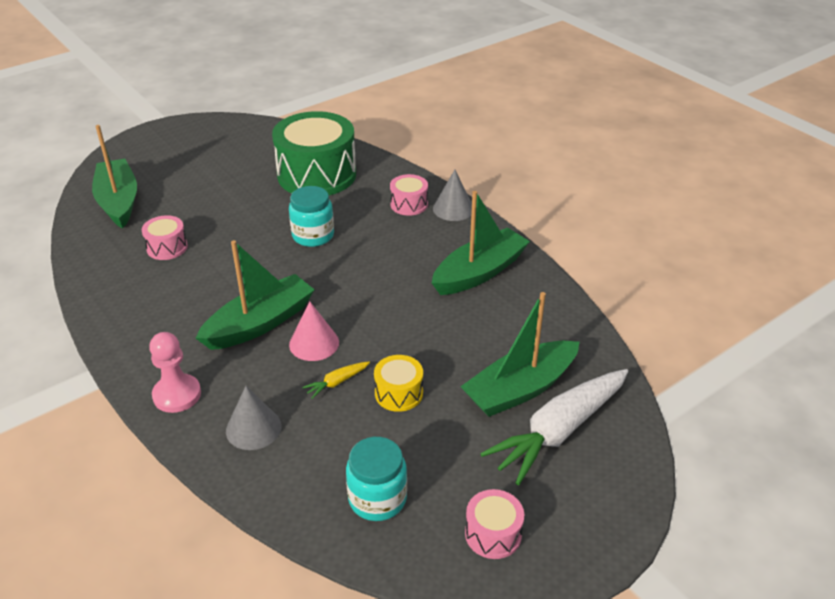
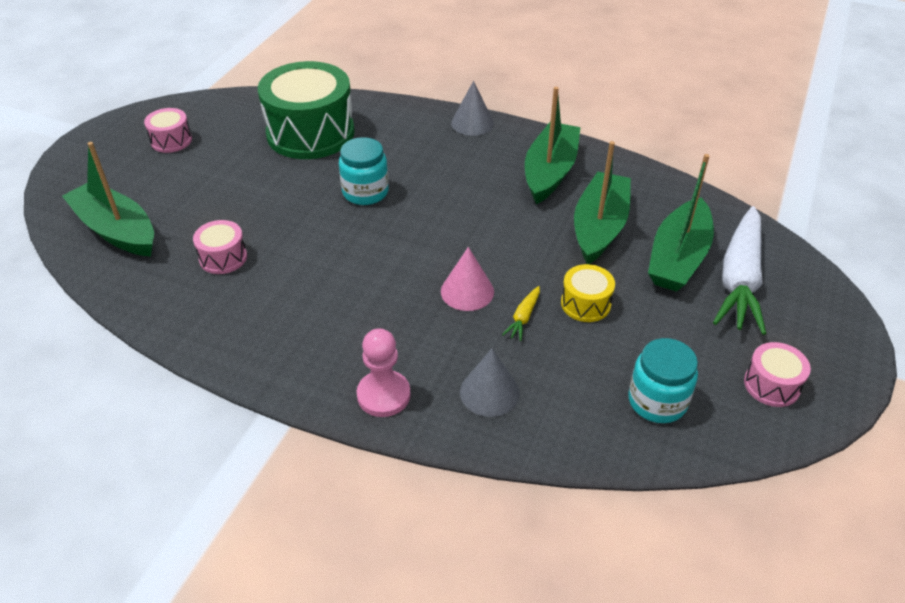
camera: 30 degrees left, 5 degrees up
(260, 323) = (397, 294): green boat -> green boat (599, 227)
(409, 204) = (428, 132): pink drum -> pink drum (171, 140)

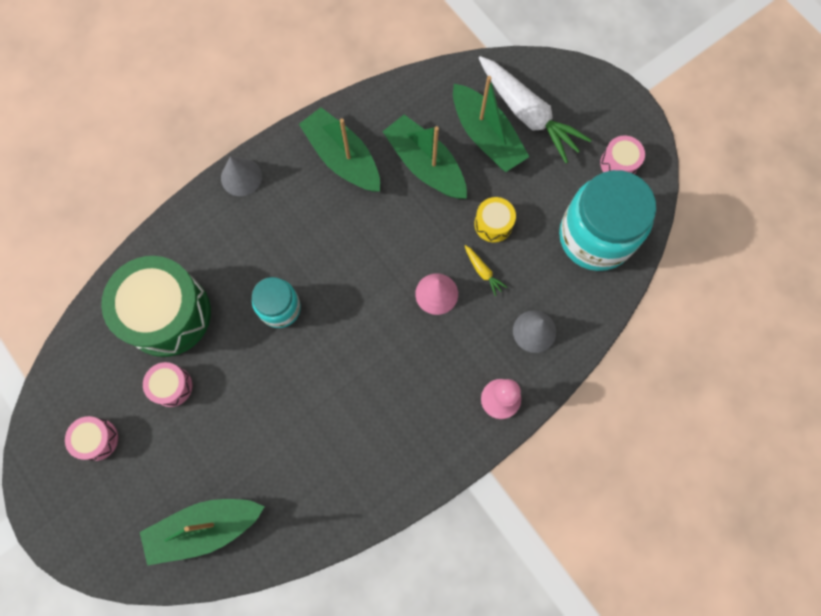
camera: 60 degrees left, 30 degrees up
(223, 257) = (294, 453): pink drum -> pink drum (172, 386)
(657, 401) = (595, 237): turquoise jar -> turquoise jar, size x1.83

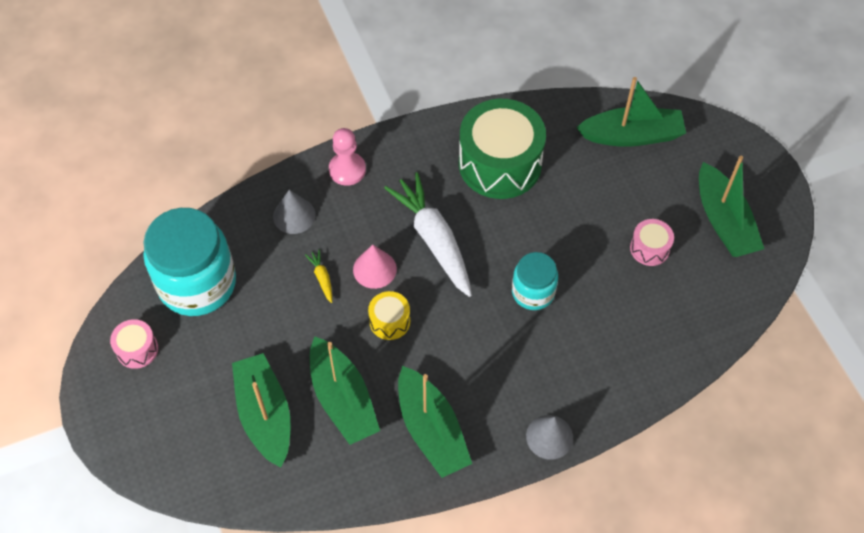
camera: 165 degrees left, 15 degrees down
(97, 439) = (723, 221): pink drum -> green boat
(167, 314) = (647, 313): green drum -> green drum (500, 164)
(493, 224) = (294, 320): yellow drum -> yellow drum (389, 321)
(527, 114) = (209, 429): white carrot -> white carrot (434, 240)

